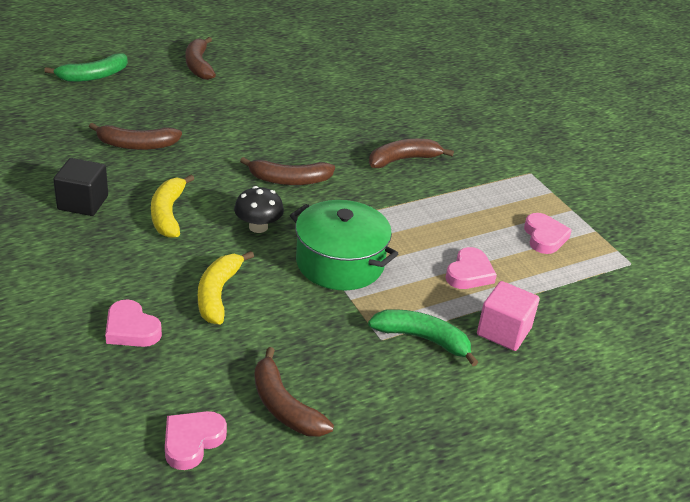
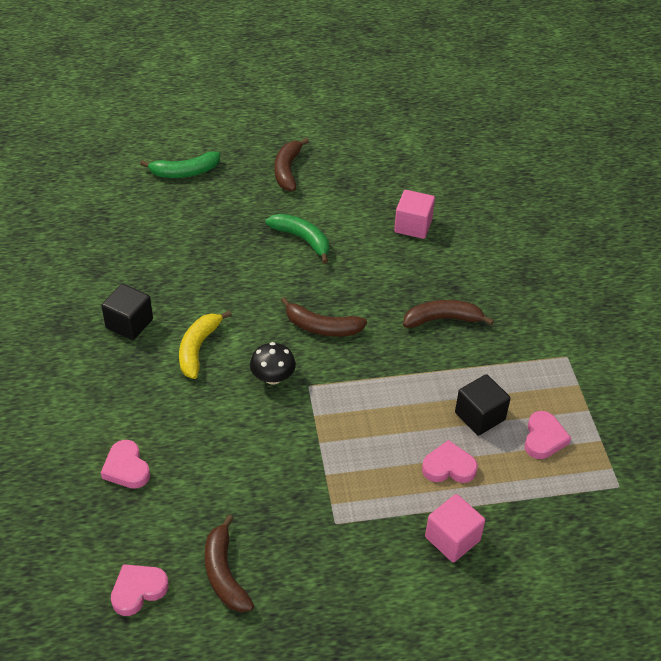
camera: 20 degrees right, 10 degrees up
(136, 145) = (197, 263): brown banana -> none
(218, 294) = (211, 445): yellow banana -> none
(340, 94) = (413, 226): none -> pink cube
(340, 263) = (331, 432): green pot -> none
(423, 339) = (373, 531): green banana -> green banana (302, 239)
(469, 273) = (448, 467): pink heart -> pink heart turned 135 degrees counterclockwise
(477, 229) = (480, 416): none -> black cube

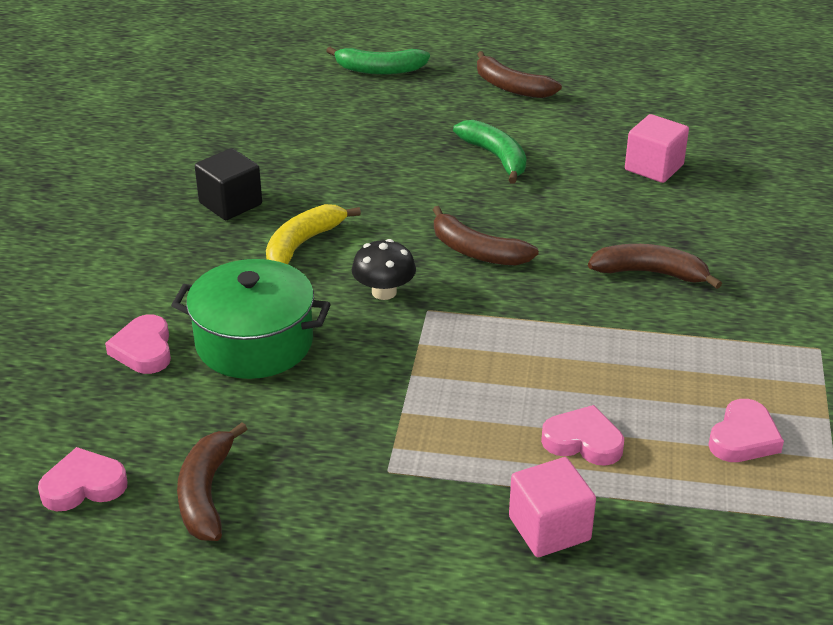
camera: 20 degrees right, 10 degrees down
(202, 442) = (254, 342): none -> green pot
(287, 170) = (511, 87): brown banana -> brown banana turned 75 degrees counterclockwise
(480, 416) = (656, 392): black cube -> none

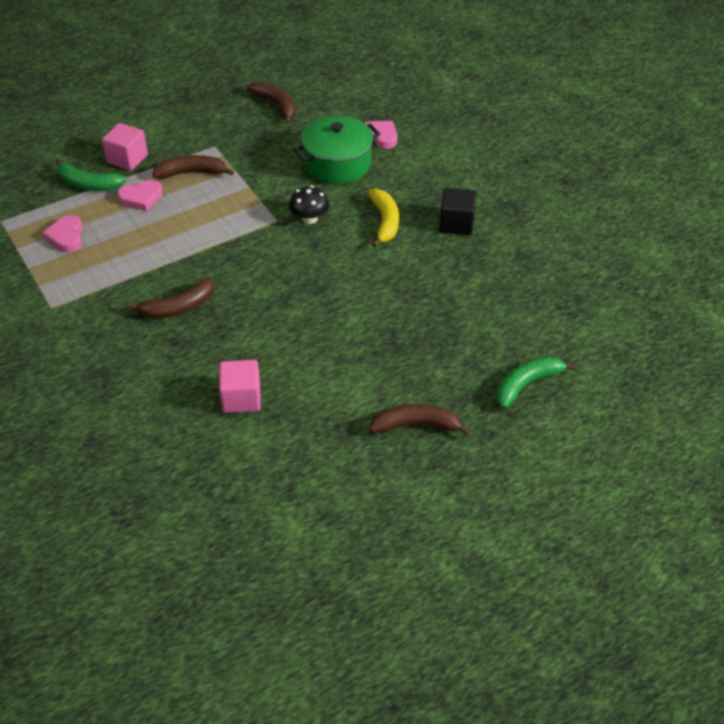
camera: 140 degrees right, 10 degrees up
(83, 486) = (325, 86): pink heart -> none
(477, 251) = (289, 268): brown banana -> brown banana (192, 173)
(496, 157) = (352, 346): green banana -> green banana (88, 184)

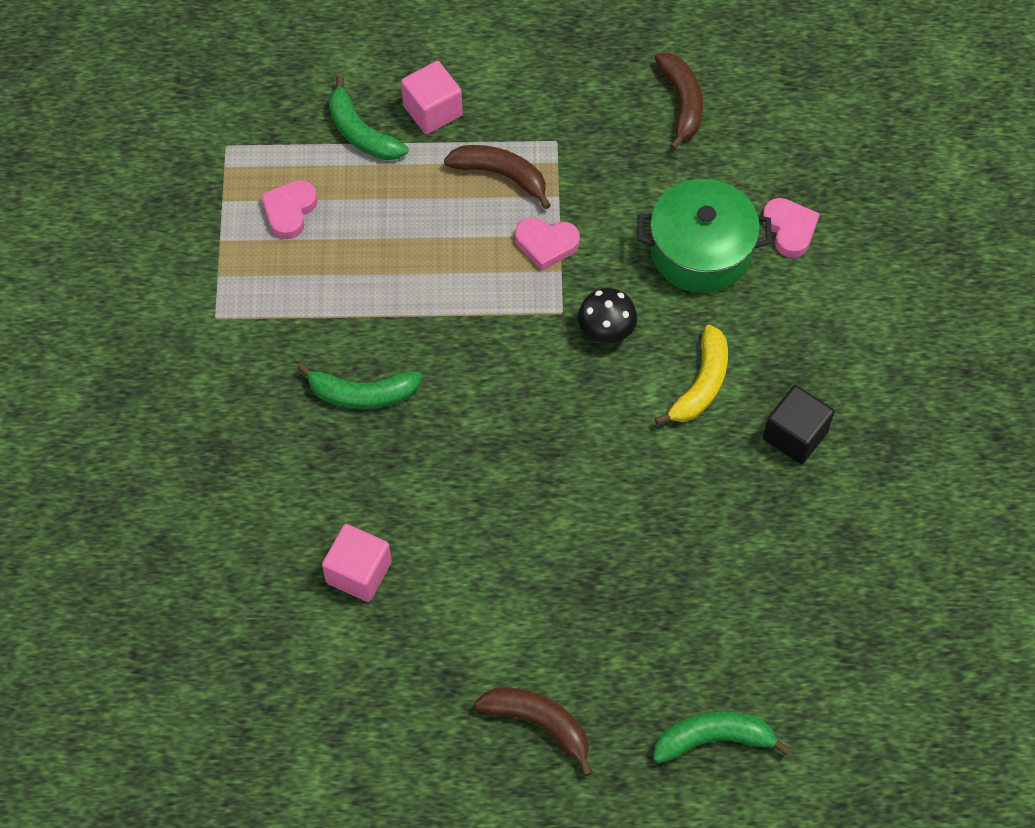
camera: 30 degrees right, 15 degrees up
(141, 198) = (413, 189): pink heart -> pink heart (546, 244)
(178, 307) = (362, 394): brown banana -> green banana

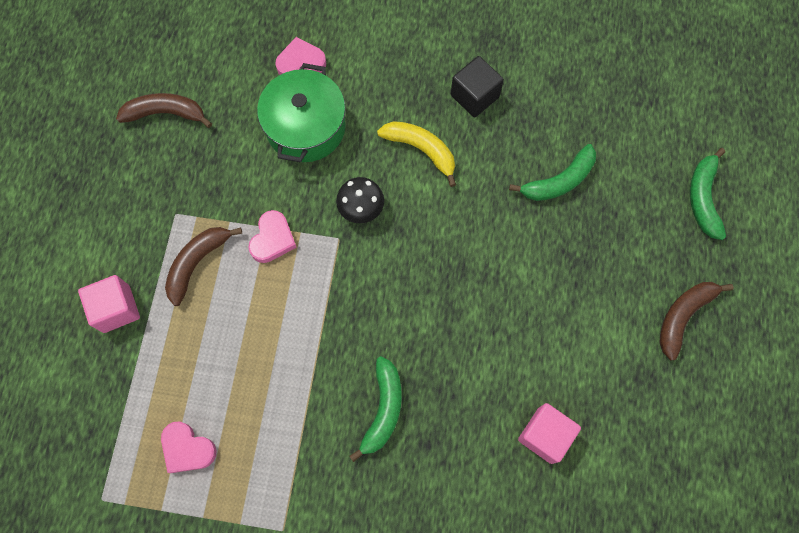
camera: 80 degrees left, 10 degrees up
(361, 133) = (122, 373): green banana -> green banana (559, 181)

